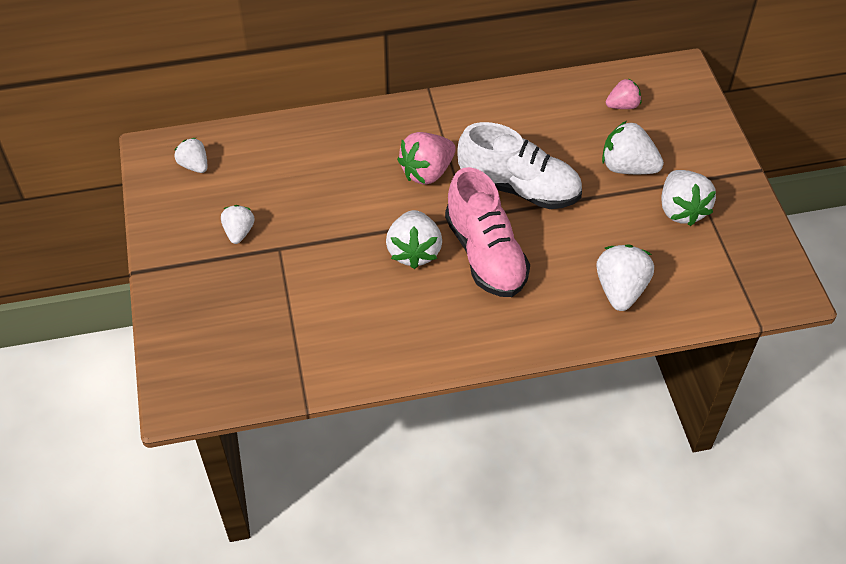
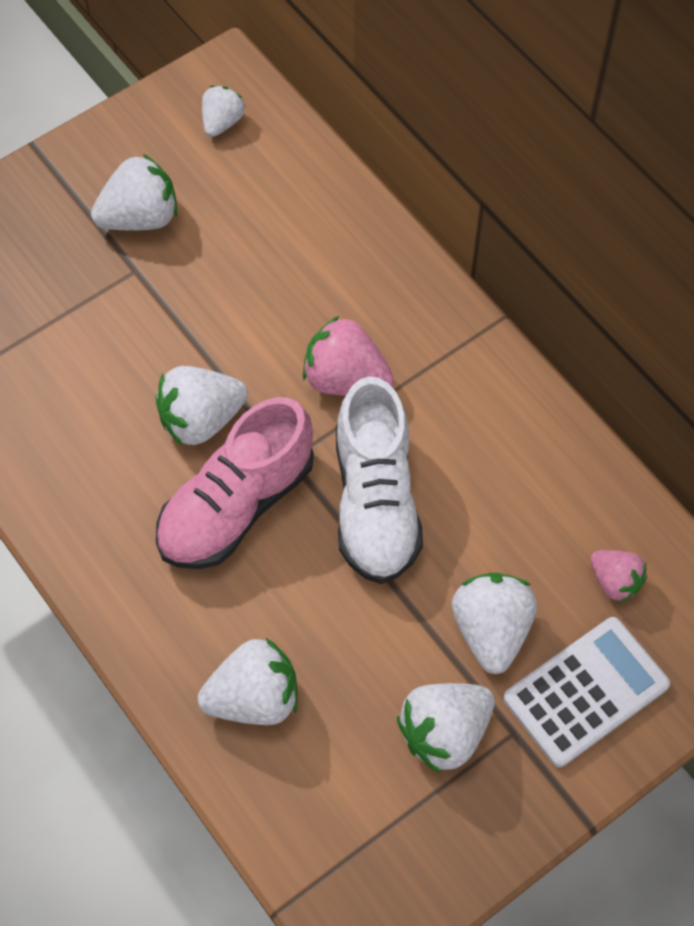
camera: 65 degrees right, 10 degrees up
(239, 232) = (140, 217): white strawberry -> white strawberry, size x1.63
(683, 142) = (586, 692): none -> white calculator

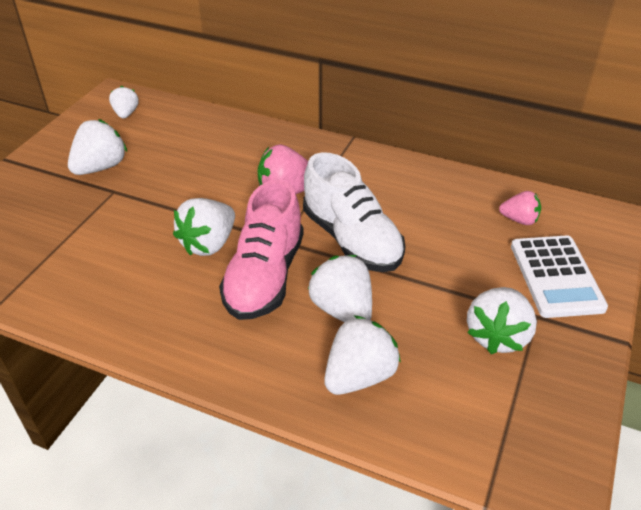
camera: 30 degrees left, 20 degrees down
(491, 630) = (475, 271): white strawberry -> white strawberry (342, 309)
(586, 692) = (556, 276): white calculator -> white calculator turned 150 degrees clockwise

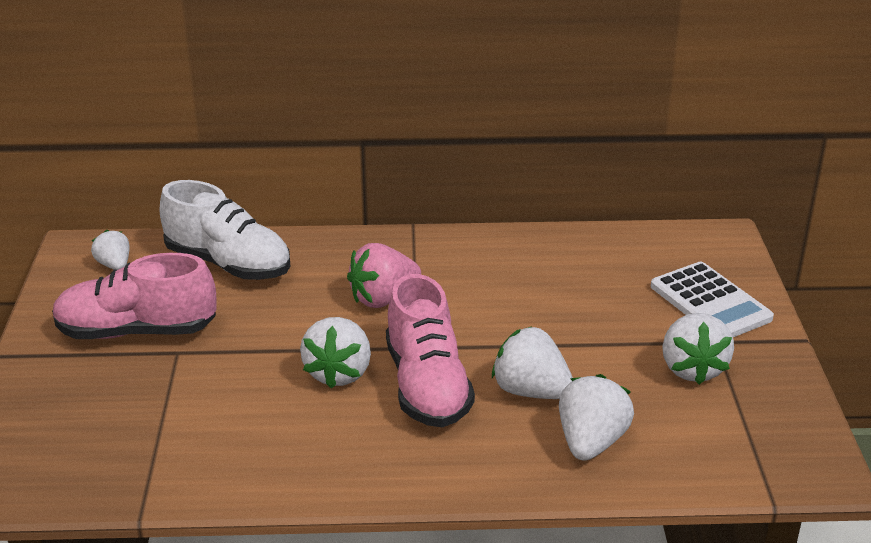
camera: 25 degrees left, 10 degrees down
(101, 167) = (137, 331): white strawberry -> pink shoe
(351, 240) = (490, 325): white shoe -> white shoe (228, 264)
(519, 220) = (642, 261): pink strawberry -> none

